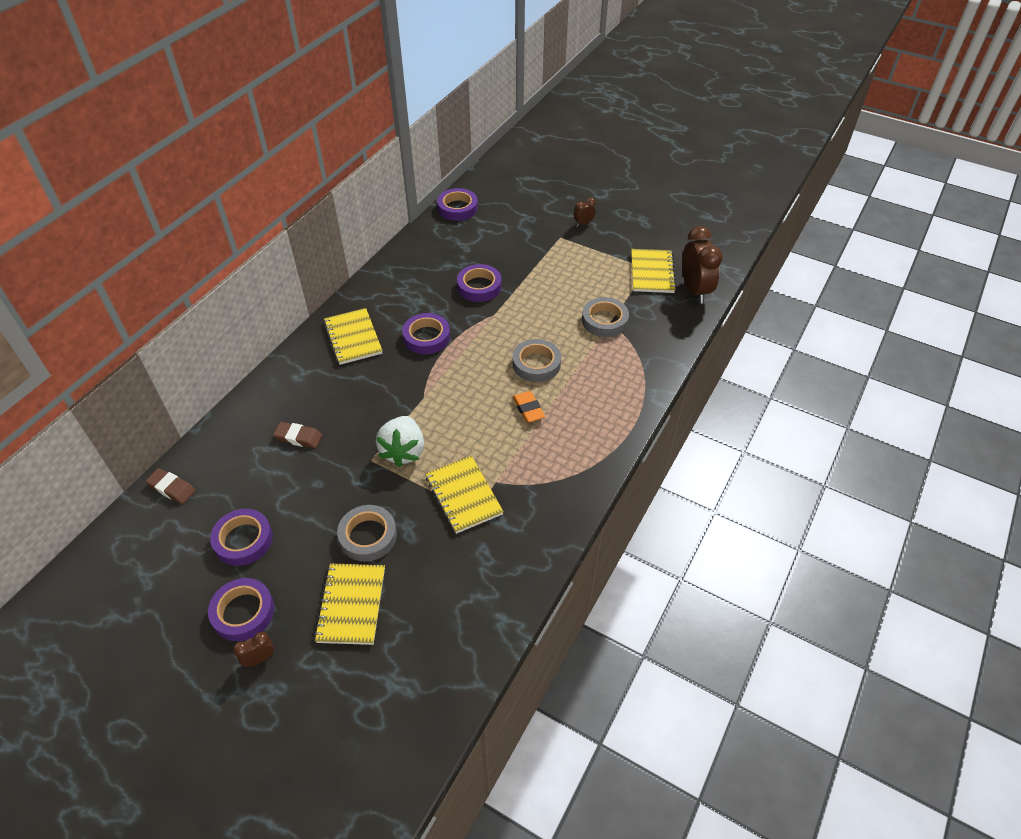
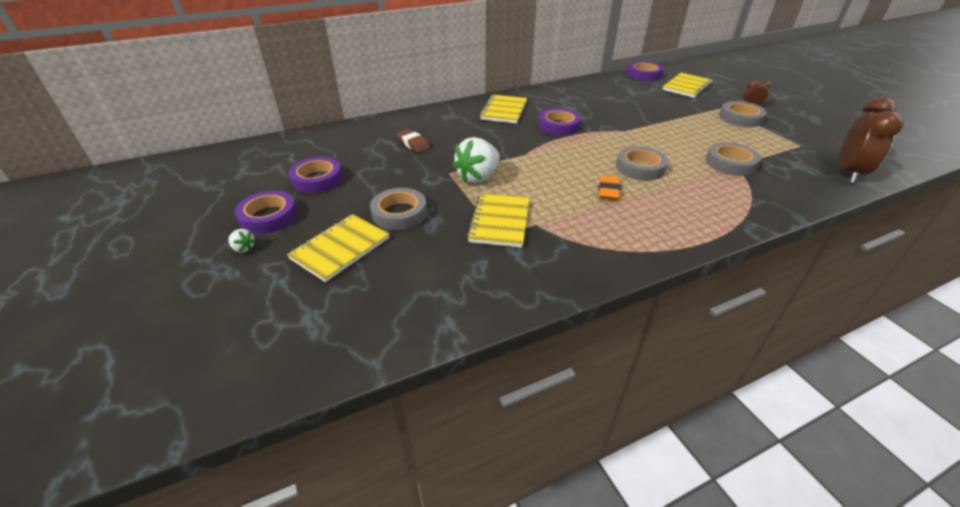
camera: 35 degrees right, 10 degrees down
(171, 488) = (310, 138): brown eraser -> none
(259, 659) = (243, 248): brown clock -> white strawberry
(479, 286) = (626, 113): purple tape -> none
(583, 247) = (740, 118): none -> grey tape
(652, 272) = (804, 149): yellow notebook -> yellow notebook (687, 87)

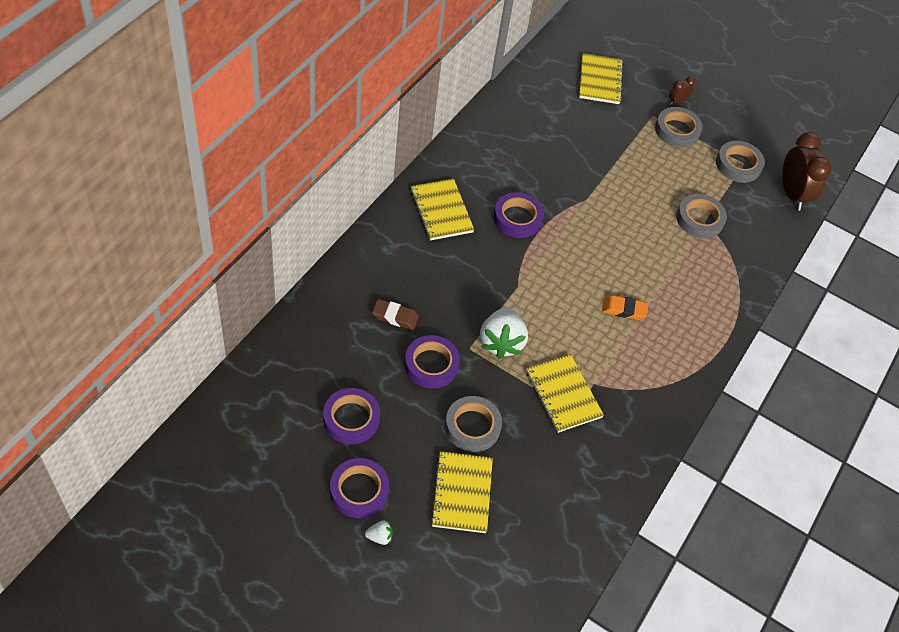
camera: 40 degrees left, 15 degrees up
(608, 191) = (624, 309): orange eraser -> orange eraser turned 60 degrees counterclockwise
(640, 167) = (631, 261): grey tape -> grey tape (738, 165)
(644, 75) = (542, 67): purple tape -> purple tape (431, 364)

